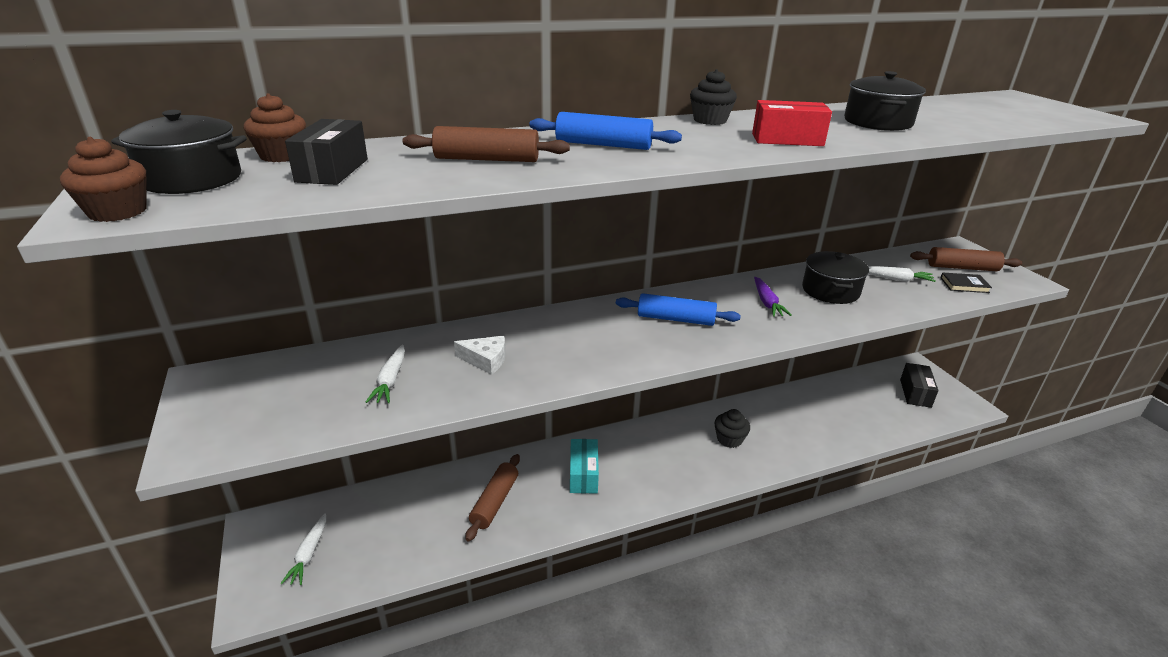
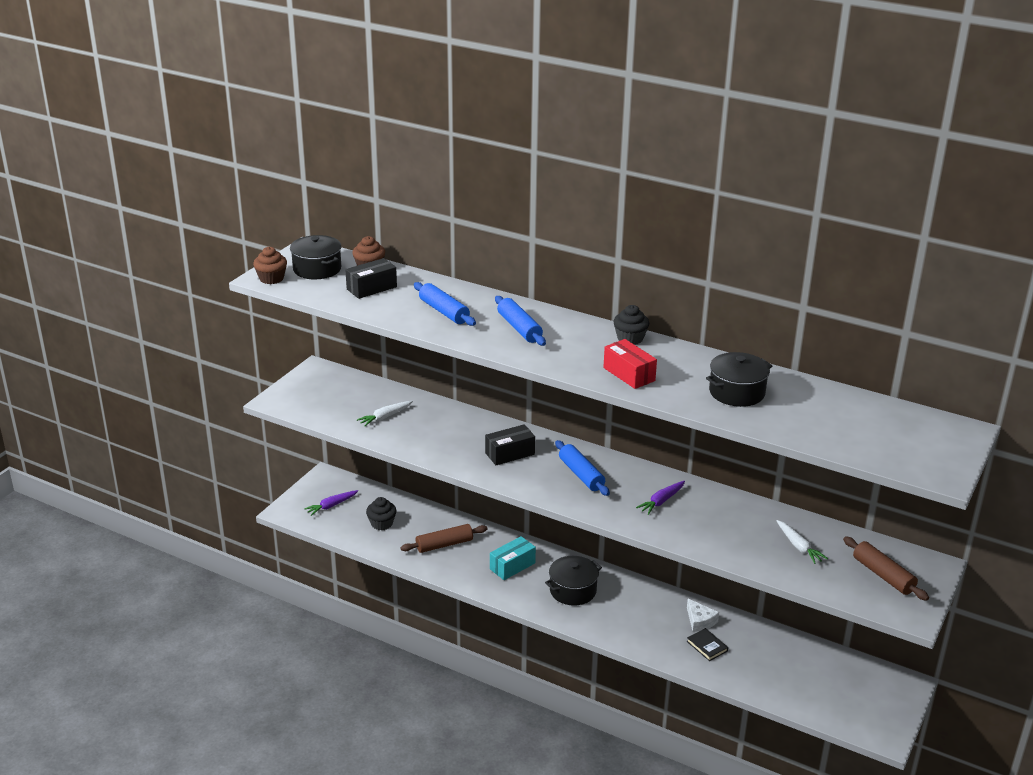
camera: 50 degrees right, 0 degrees up
(309, 554) = (331, 506): white carrot -> purple carrot
(486, 360) = (441, 433): white cheese -> white cheese (700, 621)
(487, 159) = (444, 311): brown rolling pin -> blue rolling pin
(729, 439) = (638, 614): black cupcake -> black cupcake (381, 523)
(830, 291) = (725, 522): black pot -> black pot (573, 590)
(915, 393) = (855, 695): black box -> black box (510, 454)
(964, 285) = (844, 583): black book -> black book (707, 646)

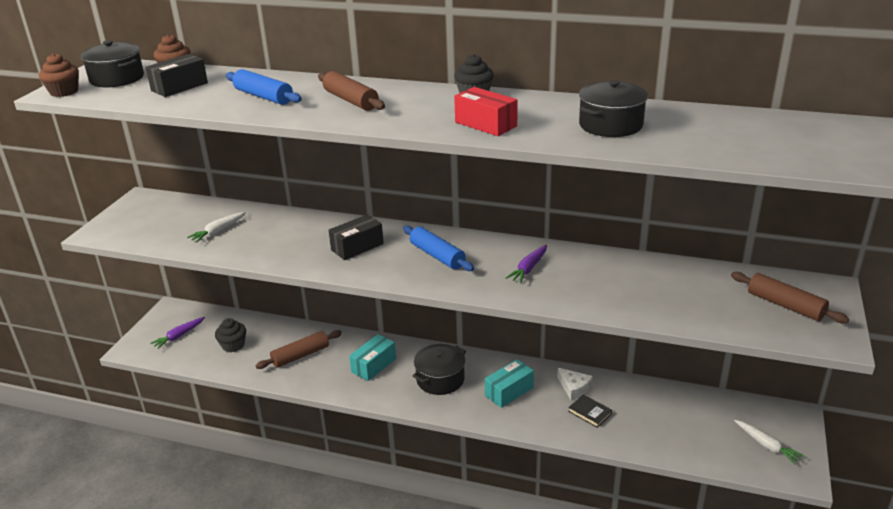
camera: 10 degrees left, 0 degrees up
(519, 328) = (351, 100): blue rolling pin -> brown rolling pin
(635, 613) = (509, 391): none -> turquoise box
(798, 546) = (686, 291): white carrot -> white carrot (766, 445)

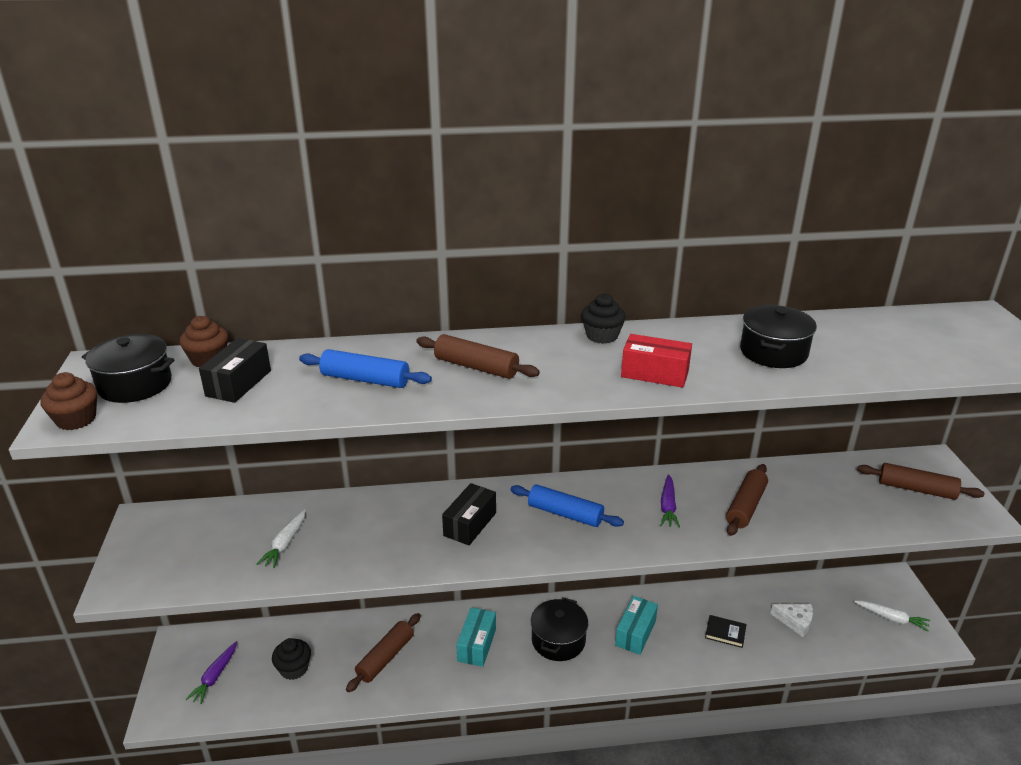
camera: 25 degrees left, 0 degrees up
(574, 388) = (694, 609): white cheese -> white cheese (795, 622)
(599, 283) = (746, 506): none -> brown rolling pin

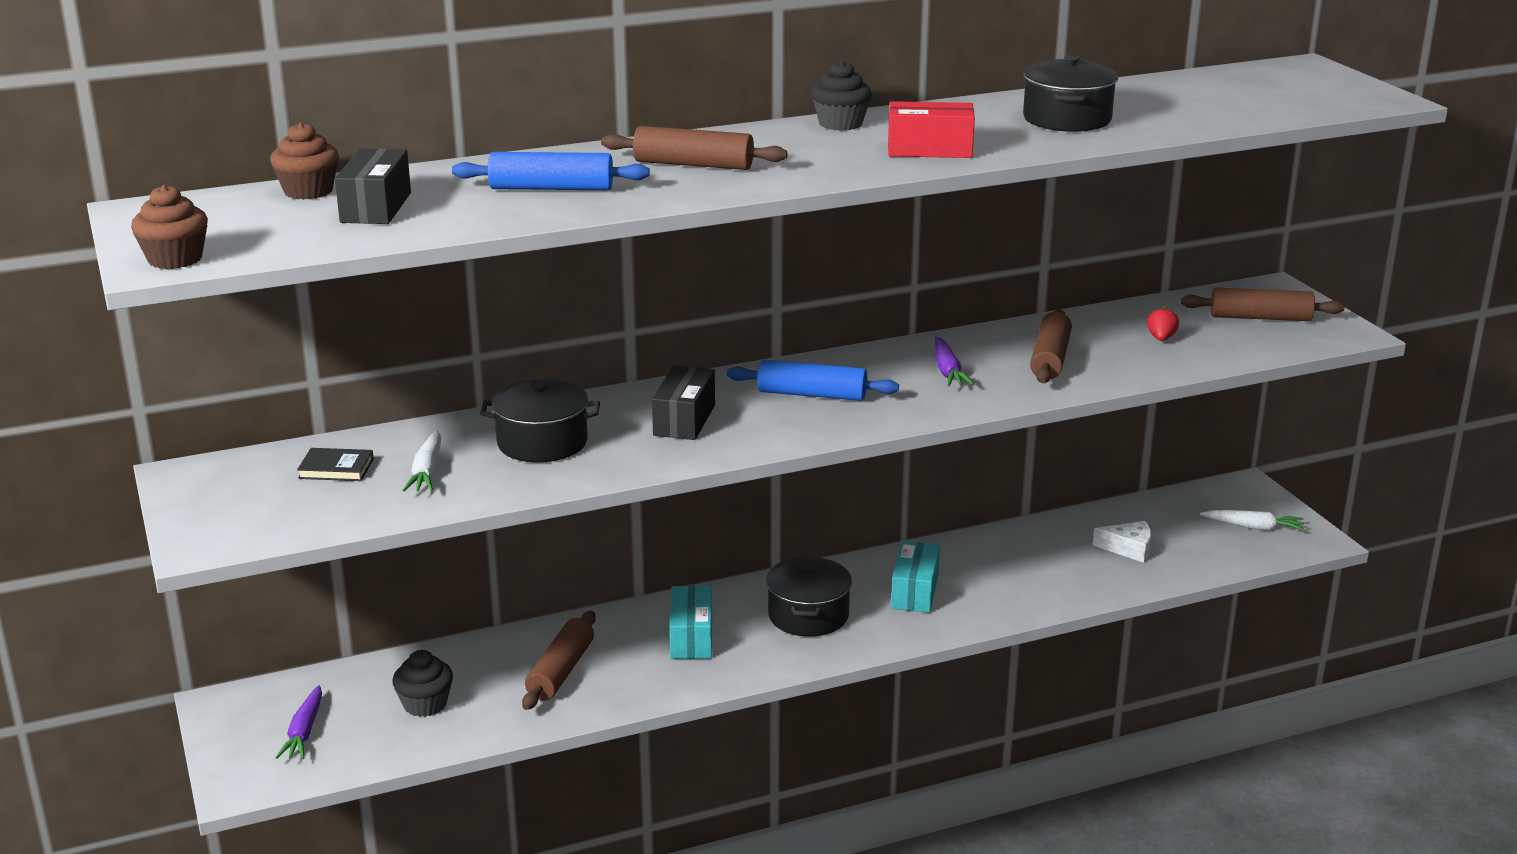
camera: 15 degrees left, 5 degrees down
(135, 384) = (225, 222): black pot -> black pot (542, 443)
(725, 633) = (1038, 573): black book -> black book (336, 469)
(834, 498) = (1161, 338): none -> red strawberry

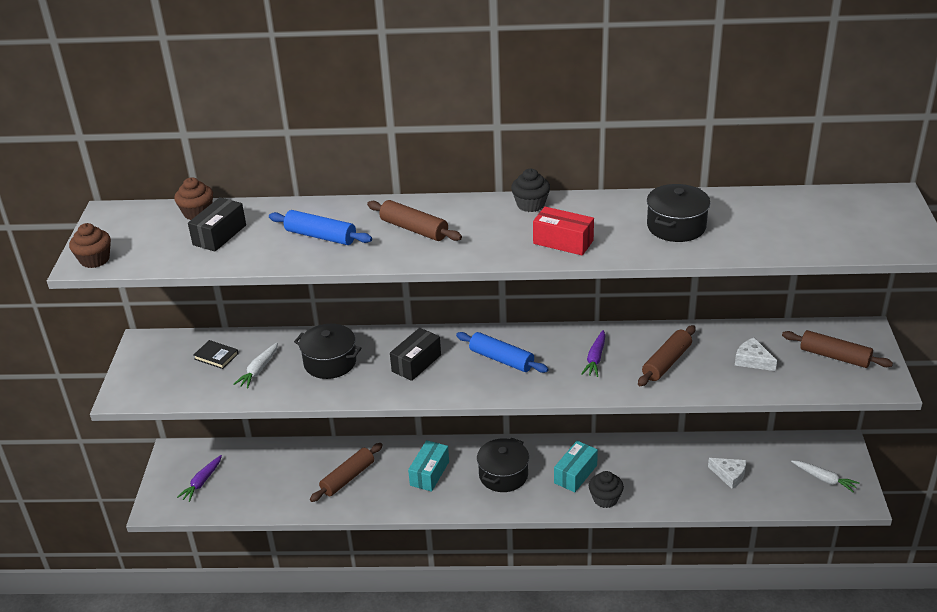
camera: 25 degrees right, 10 degrees up
(425, 704) = (268, 481): black cupcake -> black cupcake (605, 499)
(1161, 338) = (752, 360): red strawberry -> white cheese

